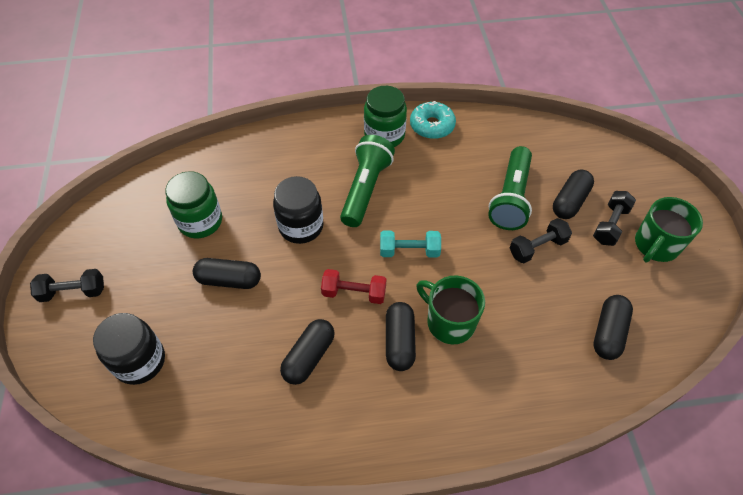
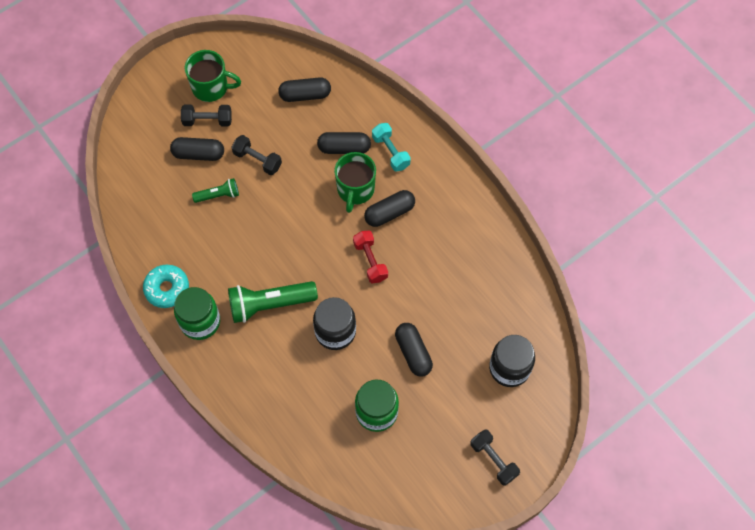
camera: 120 degrees left, 10 degrees up
(309, 357) = (436, 262): black capsule -> black capsule (344, 148)
(409, 251) = (311, 243): turquoise dumbbell -> turquoise dumbbell (390, 152)
(511, 198) = (218, 195): green flashlight -> green flashlight, size x0.54

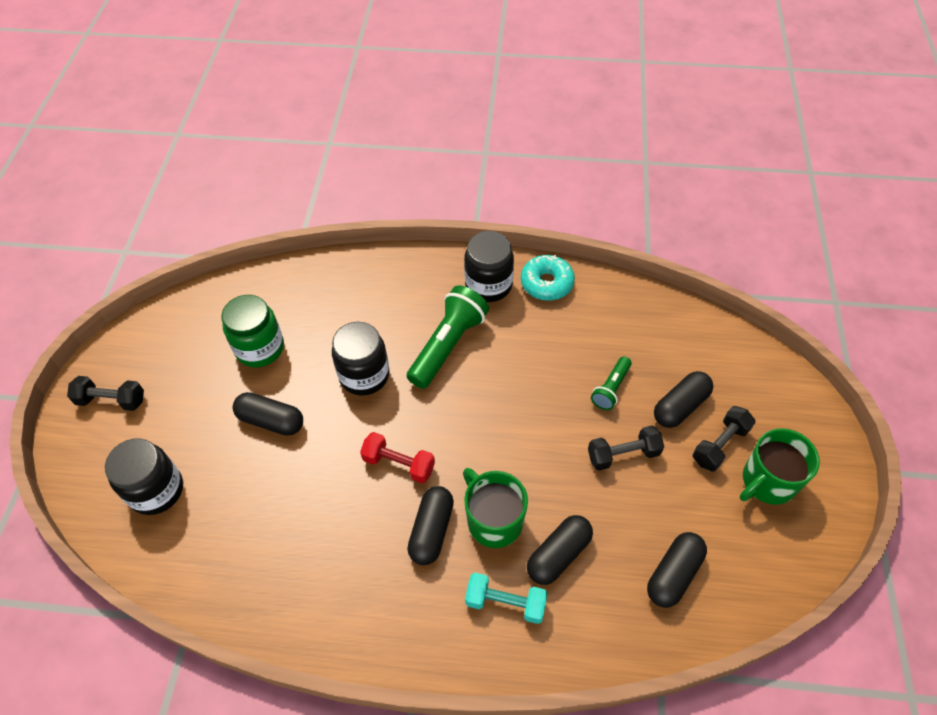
camera: 135 degrees right, 10 degrees down
(200, 322) = (488, 285): green jar -> black jar

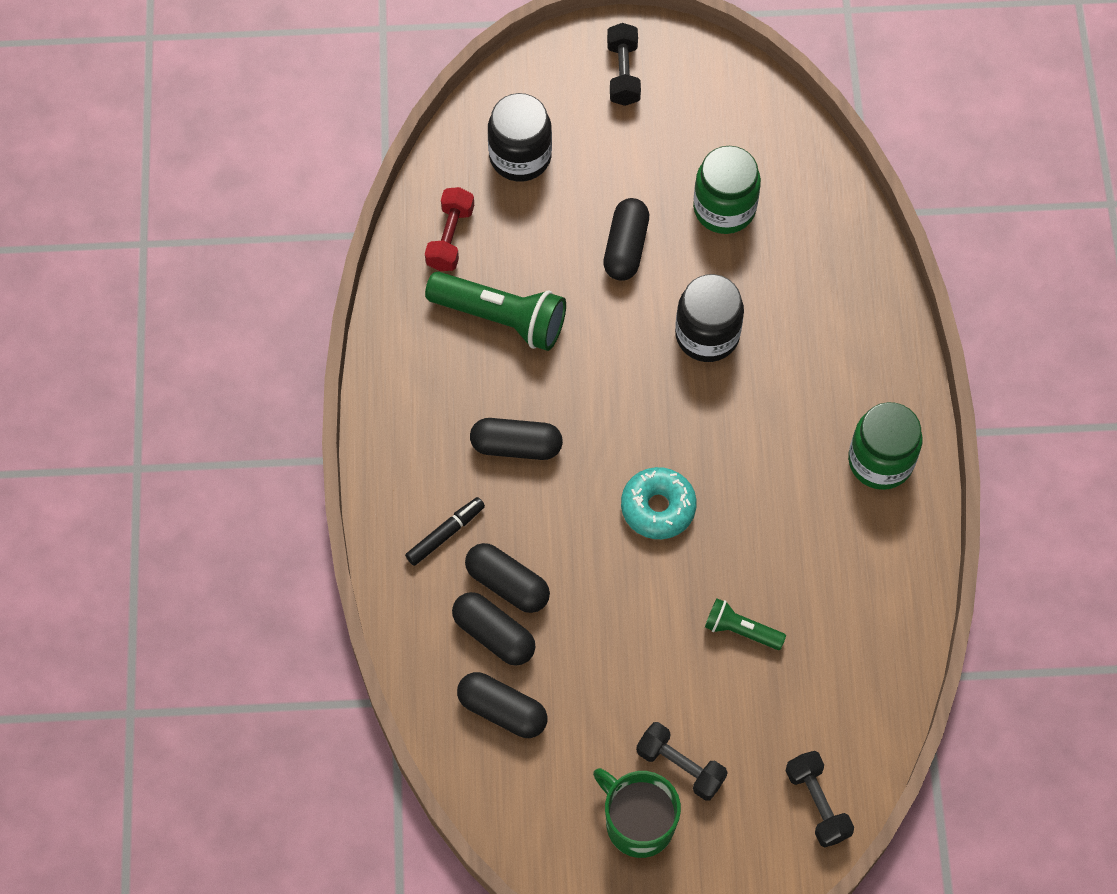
camera: 80 degrees right, 10 degrees up
(399, 464) = (592, 397): red dumbbell -> red dumbbell (450, 237)
(448, 345) = (771, 425): green flashlight -> green flashlight (501, 318)
(488, 285) = (880, 461): black jar -> green jar
(493, 520) = (538, 510): green mug -> none
(505, 602) = (445, 534): turquoise dumbbell -> black marker
(547, 283) = (899, 536): turquoise donut -> turquoise donut (658, 507)
(623, 454) = (647, 649): black dumbbell -> black dumbbell (817, 803)
(680, 406) = (729, 717): black capsule -> black capsule (494, 634)

